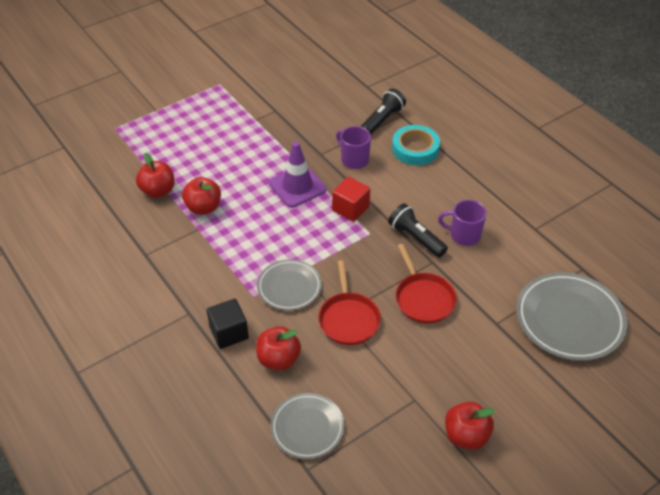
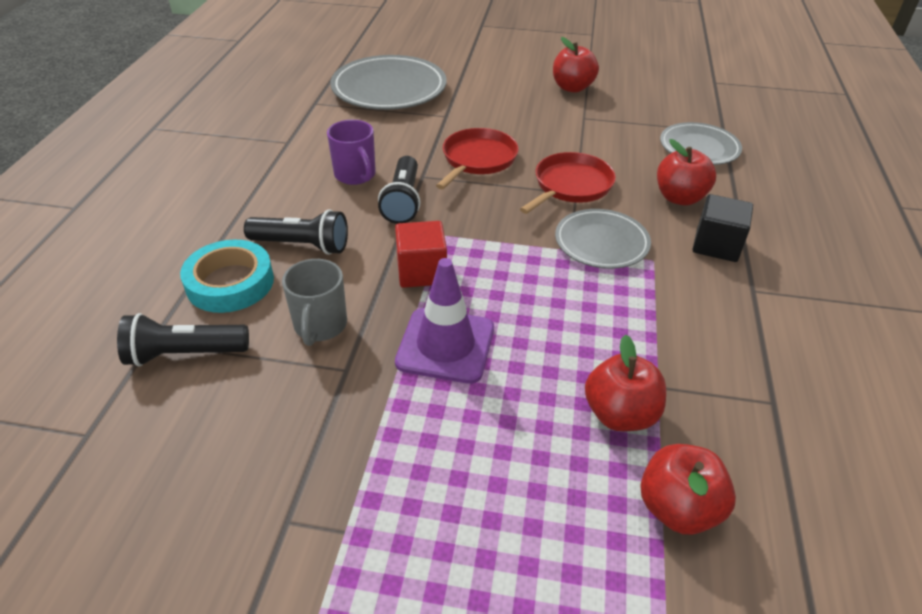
camera: 135 degrees left, 5 degrees down
(354, 160) = (320, 326): purple mug -> grey mug
(418, 182) = (302, 245): none -> black flashlight

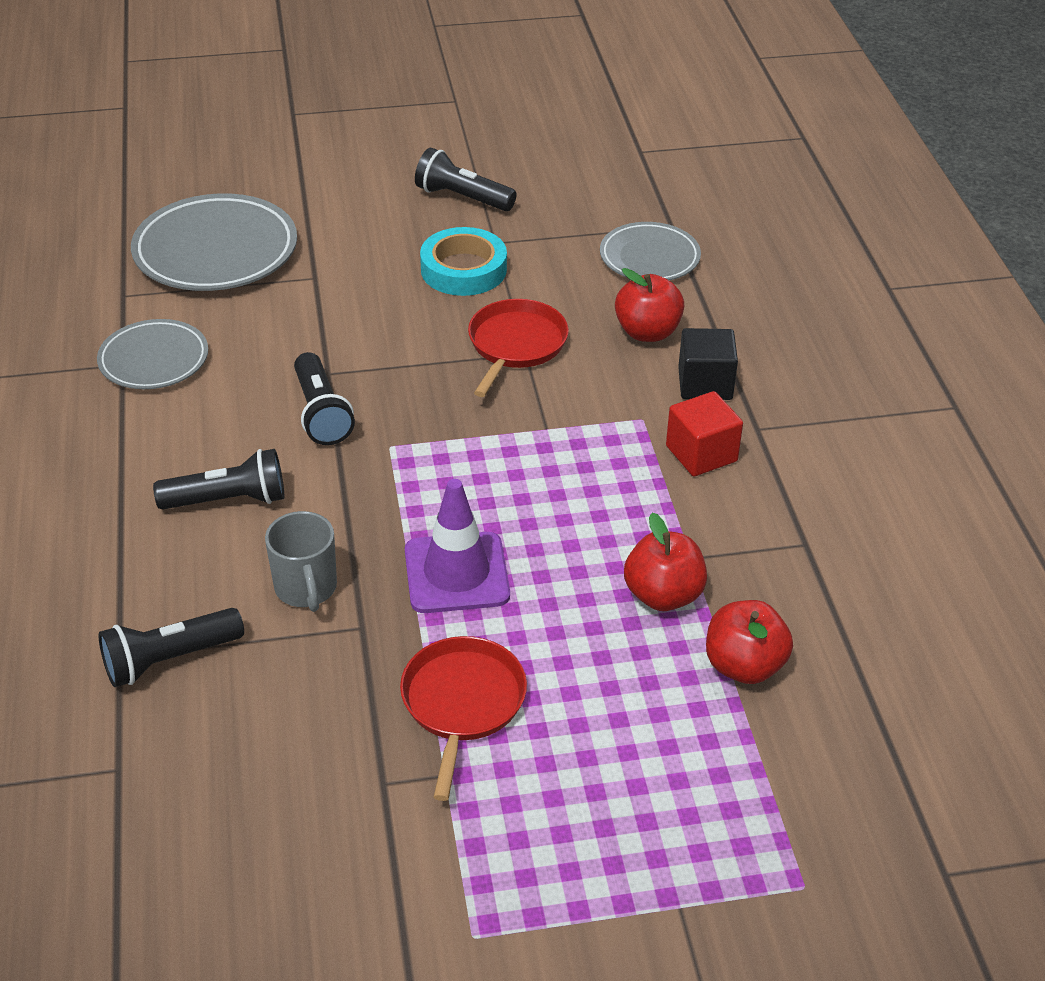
camera: 20 degrees left, 0 degrees up
(230, 283) = (168, 567): turquoise tape -> turquoise tape (463, 269)
(355, 175) = (242, 392): purple mug -> none
(421, 272) = (389, 497): red cube -> red cube (701, 453)
(477, 159) = (386, 334): red pan -> red pan (462, 703)
(572, 88) = (462, 198): red apple -> black flashlight
(601, 243) = (578, 412): grey plate -> grey plate (154, 360)

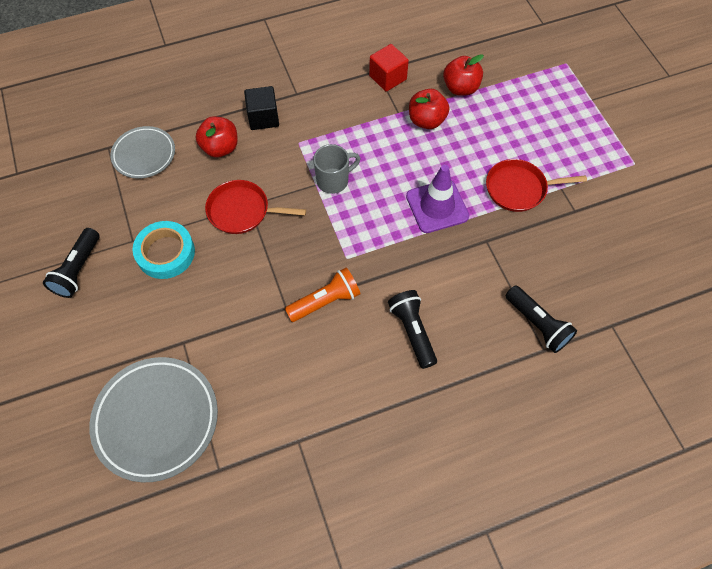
camera: 100 degrees left, 20 degrees up
(154, 360) = (290, 420): grey plate -> none
(306, 589) = (468, 272): grey mug -> grey mug (333, 180)
(321, 413) = (325, 301): black flashlight -> orange flashlight
(701, 453) = (321, 114): red cube -> red cube (388, 78)

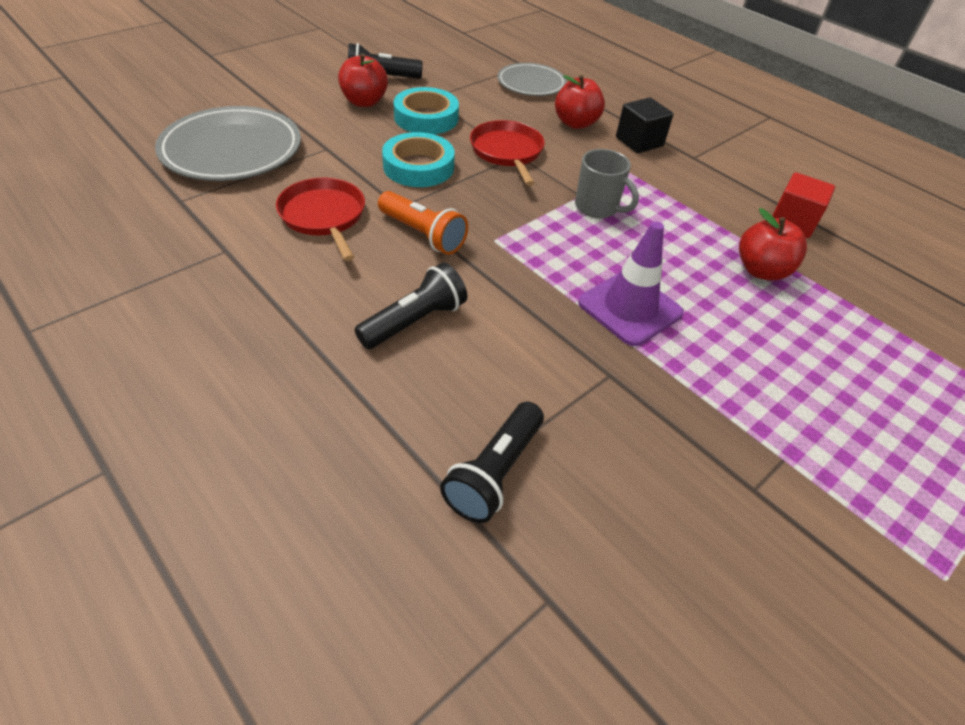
camera: 65 degrees right, 15 degrees down
(238, 280) = (418, 167): none -> turquoise tape
(460, 88) = (851, 295): red apple -> red apple (364, 102)
(519, 189) = (734, 398): red pan -> red pan (324, 216)

